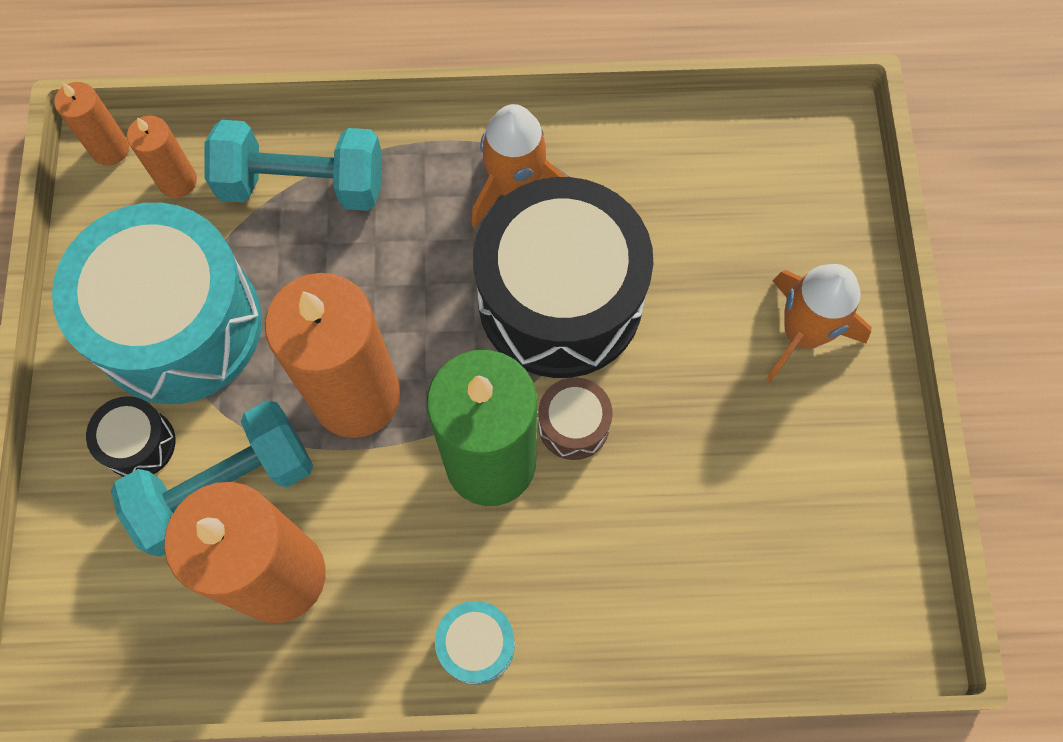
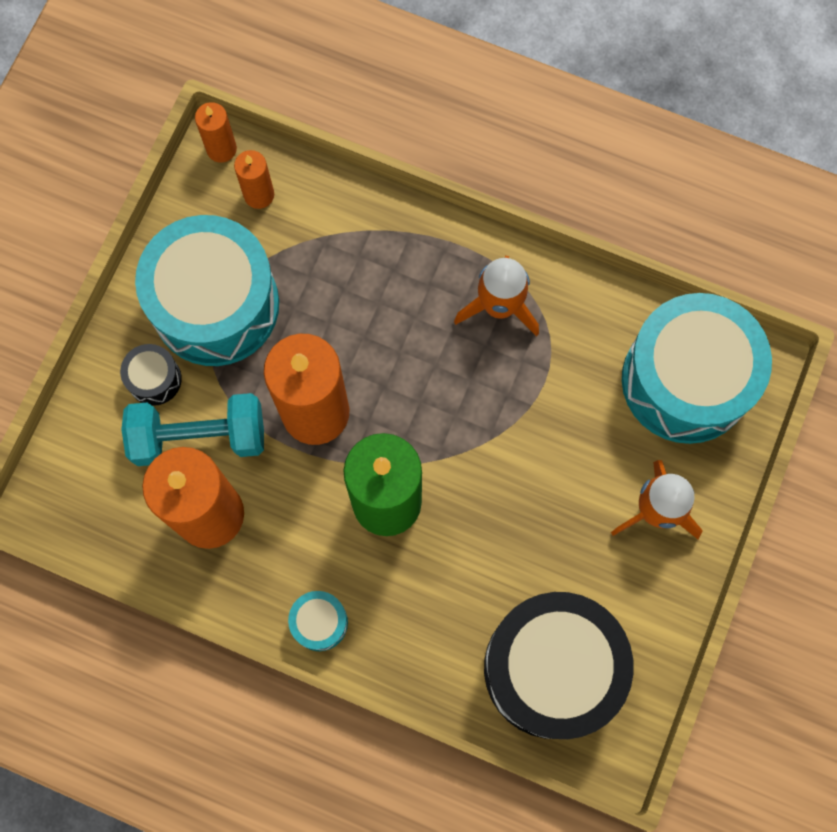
camera: 25 degrees right, 5 degrees up
(303, 184) = (346, 236): turquoise dumbbell -> none
(560, 300) = (491, 407): black drum -> black drum (551, 668)
(573, 425) = (457, 502): brown drum -> none
(761, 178) = (686, 380): none -> turquoise drum

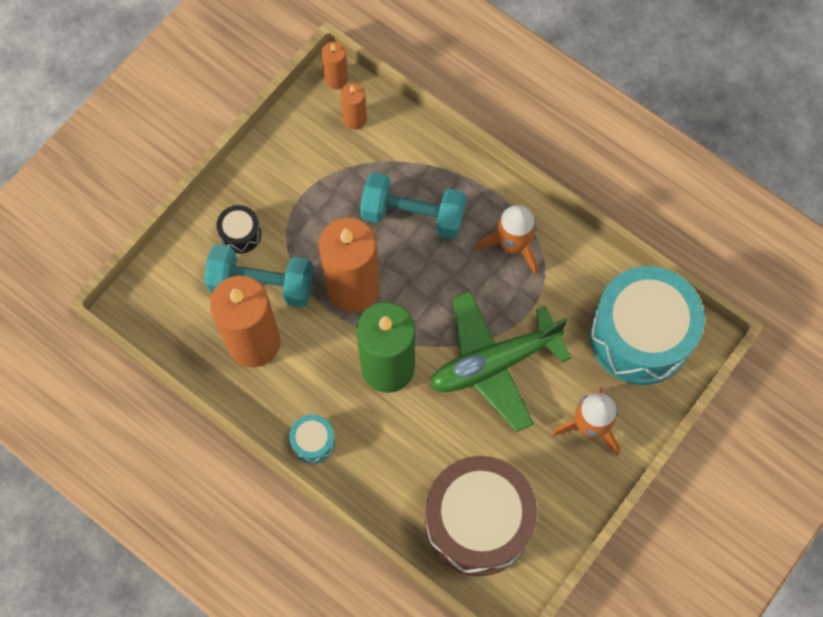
camera: 15 degrees right, 5 degrees down
(215, 305) = (300, 191): turquoise drum -> none
(365, 300) = (413, 215): none -> turquoise dumbbell
(517, 462) = (494, 363): none -> green plane
(551, 668) = (478, 522): black drum -> brown drum

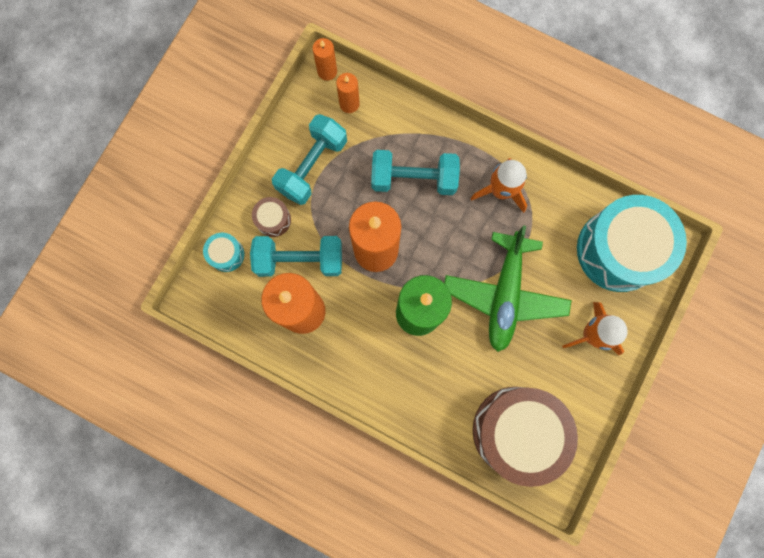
camera: 10 degrees left, 10 degrees up
(240, 234) = (273, 220): black drum -> brown drum
(297, 182) = (312, 166): none -> turquoise dumbbell
(313, 442) = (369, 388): turquoise drum -> turquoise drum (226, 254)
(494, 363) = (504, 294): green plane -> green plane turned 45 degrees counterclockwise

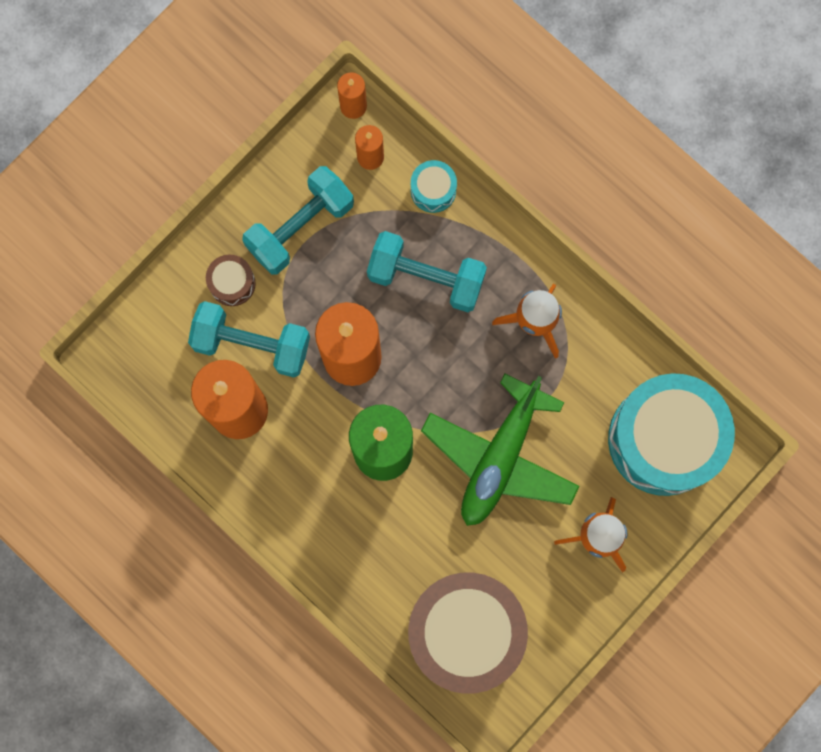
camera: 15 degrees right, 0 degrees up
(226, 254) = (161, 312): turquoise drum -> turquoise drum (433, 190)

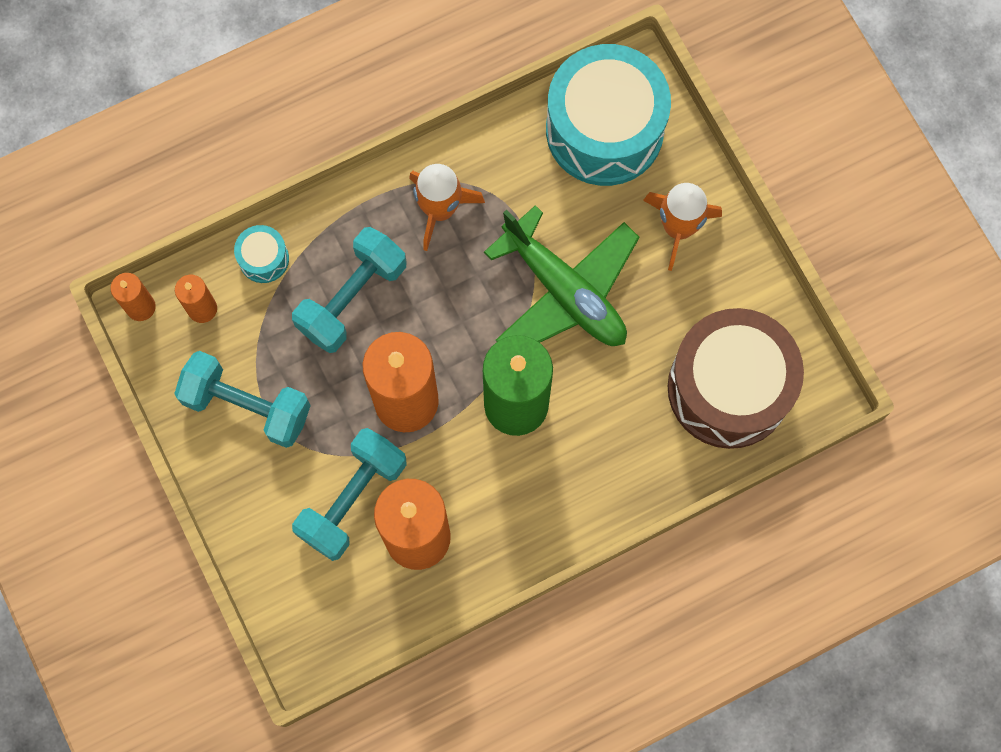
camera: 70 degrees left, 5 degrees down
(232, 283) = (279, 497): brown drum -> none
(300, 227) = (247, 406): turquoise dumbbell -> turquoise dumbbell turned 45 degrees counterclockwise

